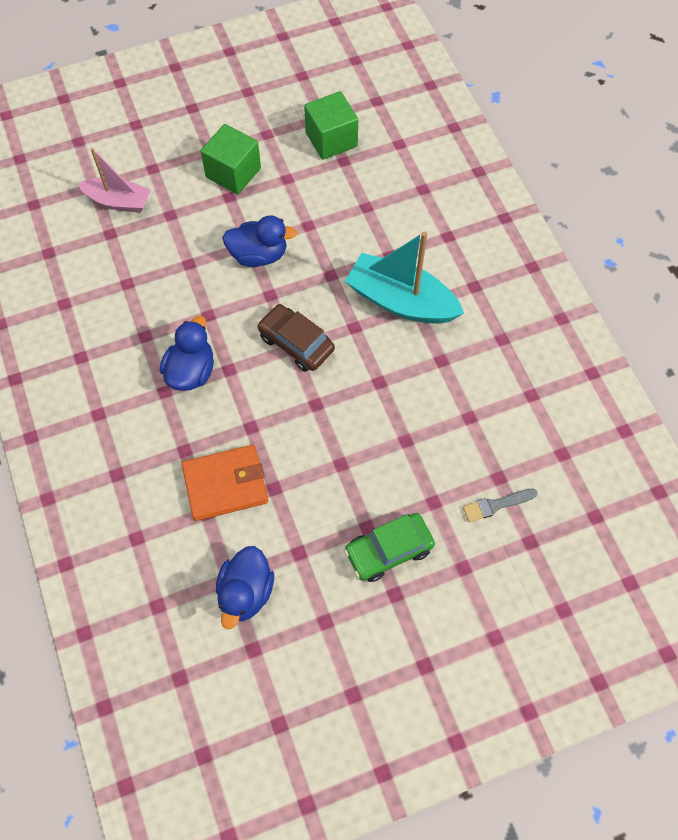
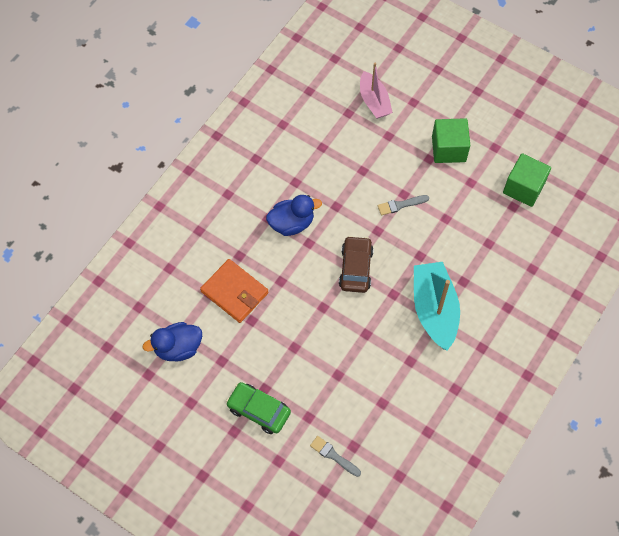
camera: 55 degrees right, 0 degrees up
(259, 255) = (400, 205): blue duck -> grey brush

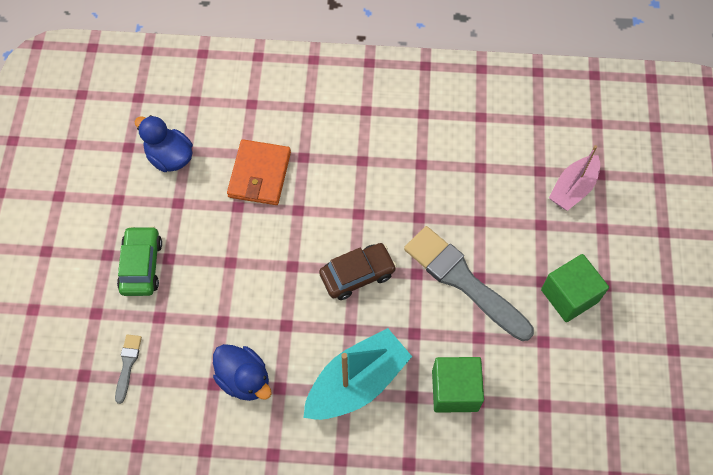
camera: 60 degrees right, 0 degrees up
(292, 223) = (370, 185): blue duck -> blue duck (244, 379)
(400, 205) = (463, 281): grey brush -> grey brush, size x2.28
(523, 188) = (577, 405): green cube -> green cube (455, 390)

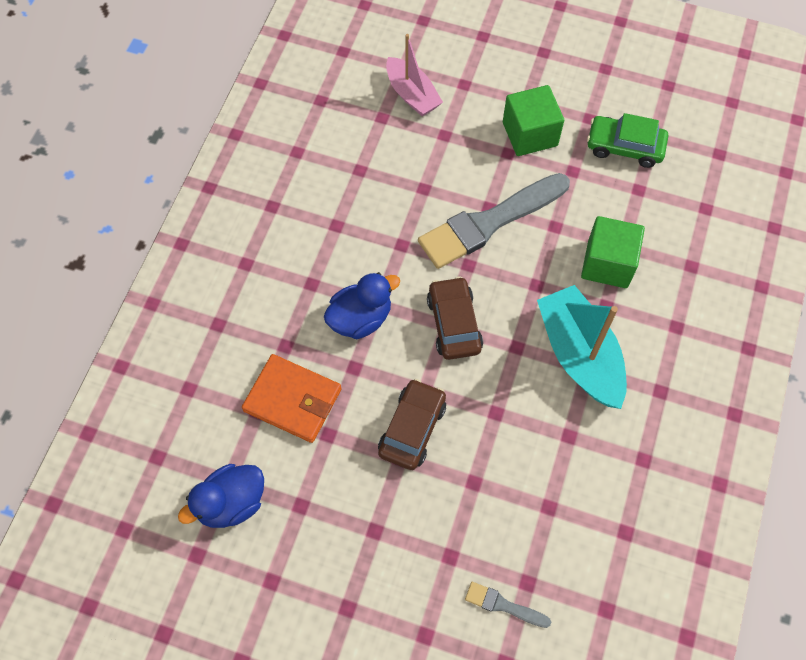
camera: 75 degrees left, 0 degrees up
(141, 265) = (375, 566): green car -> green car (624, 147)
(244, 379) = (550, 472): blue duck -> blue duck (360, 318)
(256, 265) = (412, 429): none -> brown car

